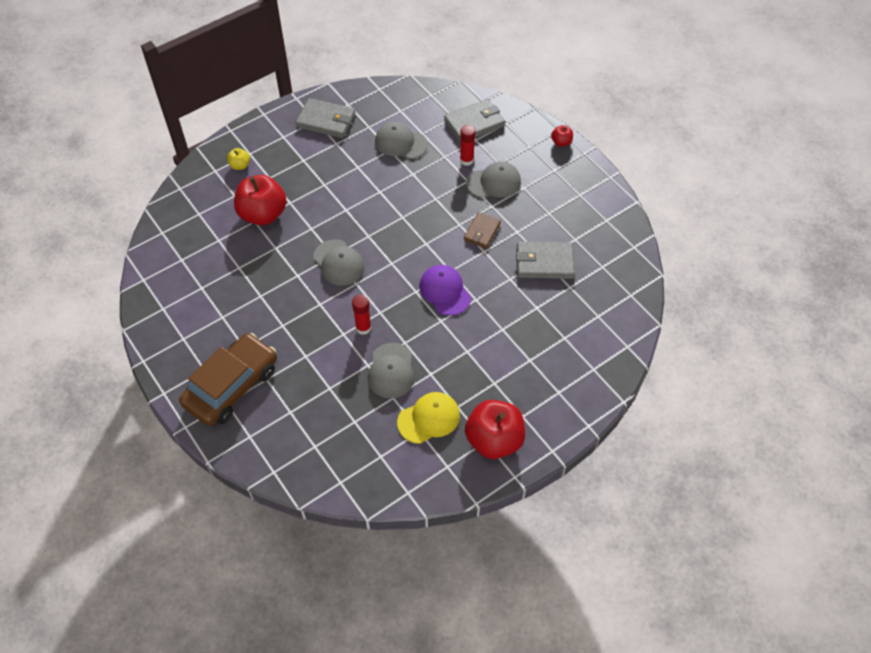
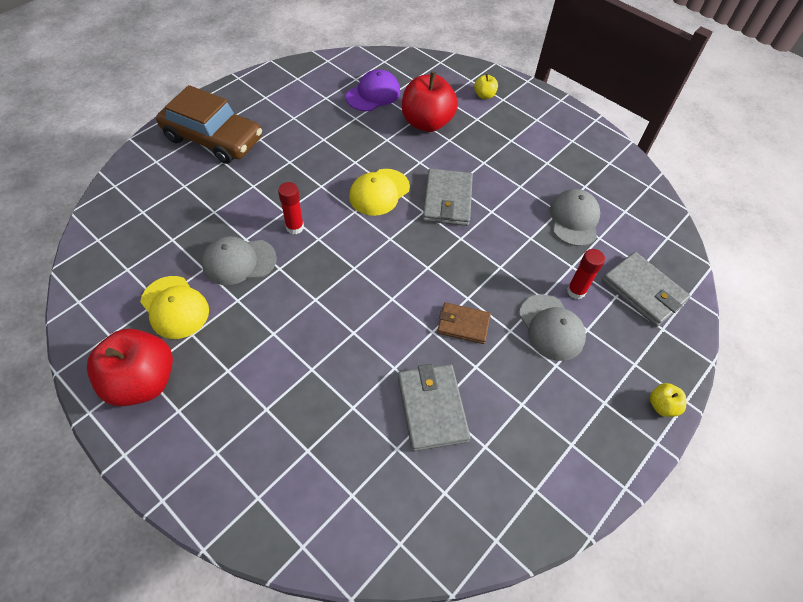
camera: 75 degrees right, 0 degrees up
(326, 121) = (575, 149): grey wallet -> grey wallet (447, 200)
(339, 263) = (379, 192): grey cap -> yellow cap
(445, 291) = (360, 297): purple cap -> purple cap (373, 94)
(561, 142) = (662, 405): red apple -> yellow apple

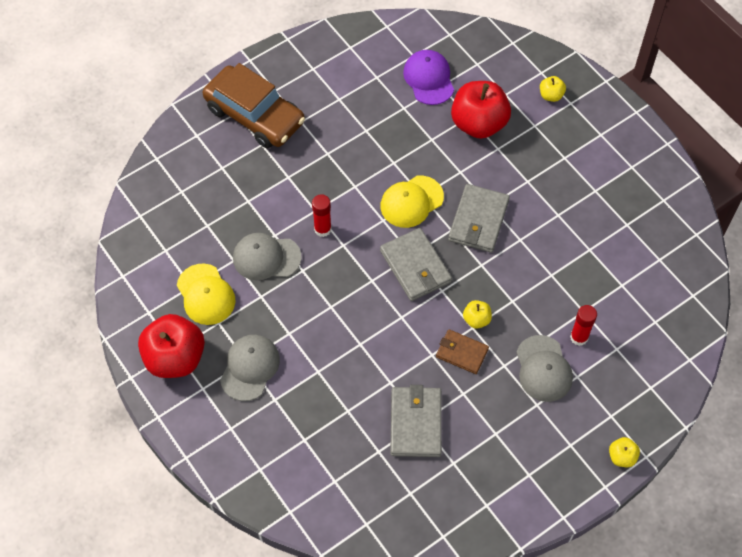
camera: 15 degrees right, 5 degrees up
(373, 94) = (429, 79): purple cap -> purple cap turned 75 degrees counterclockwise
(469, 289) = (476, 319): none -> yellow apple
(574, 219) = (602, 261): grey cap -> grey cap (250, 368)
(643, 291) = (646, 348): grey wallet -> grey wallet (415, 266)

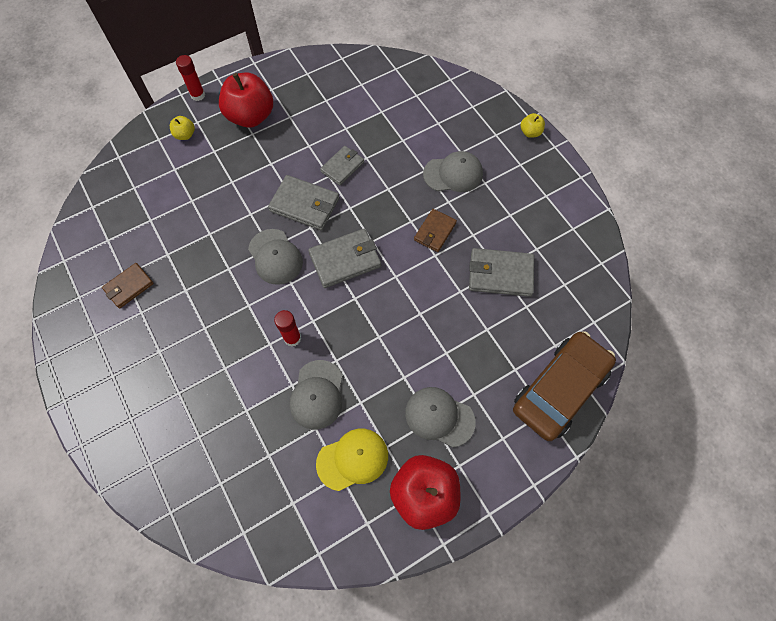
camera: 85 degrees left, 5 degrees up
(255, 115) = (139, 398): brown car -> brown car (559, 389)
(364, 84) = (129, 286): none -> brown wallet
(411, 202) = (275, 257): yellow cap -> grey cap
(429, 79) = (139, 229): purple cap -> none
(476, 319) = (403, 217): yellow apple -> none
(478, 124) = (201, 193): red apple -> red apple (251, 116)
(534, 251) = (342, 167): none -> grey wallet
(579, 337) = (426, 146): red glue stick -> red glue stick (198, 95)

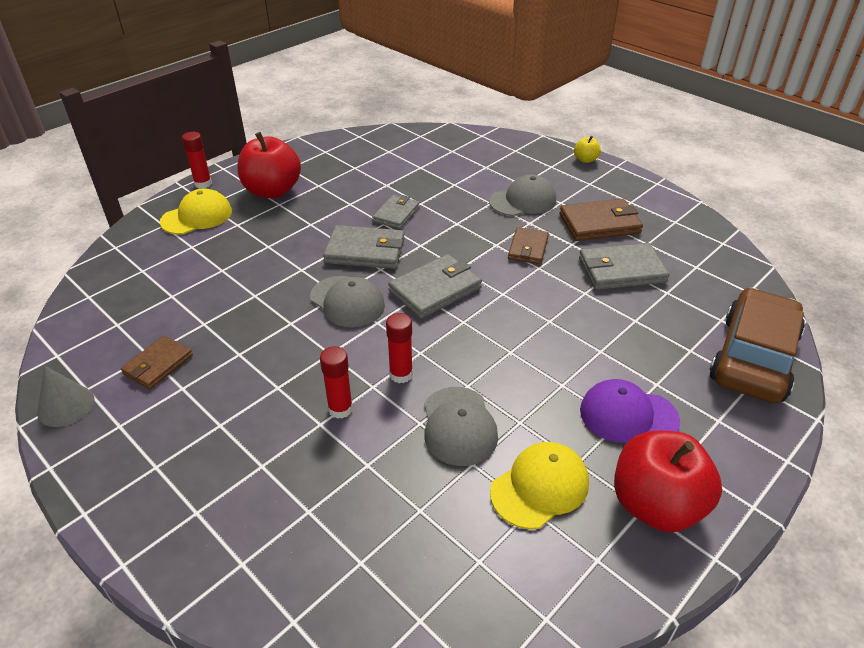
camera: 15 degrees left, 25 degrees down
(64, 309) = (66, 406): none -> grey cone
(185, 135) = (197, 216): yellow apple -> yellow cap
(242, 358) = (340, 409): none -> red glue stick
(439, 417) = (628, 415): grey cap -> purple cap
(506, 216) = (599, 224): none -> brown wallet

